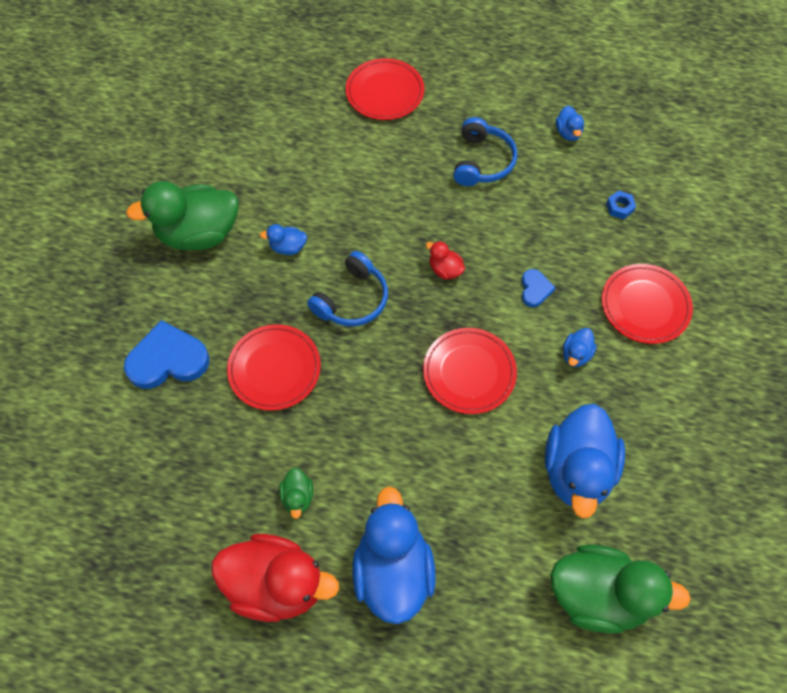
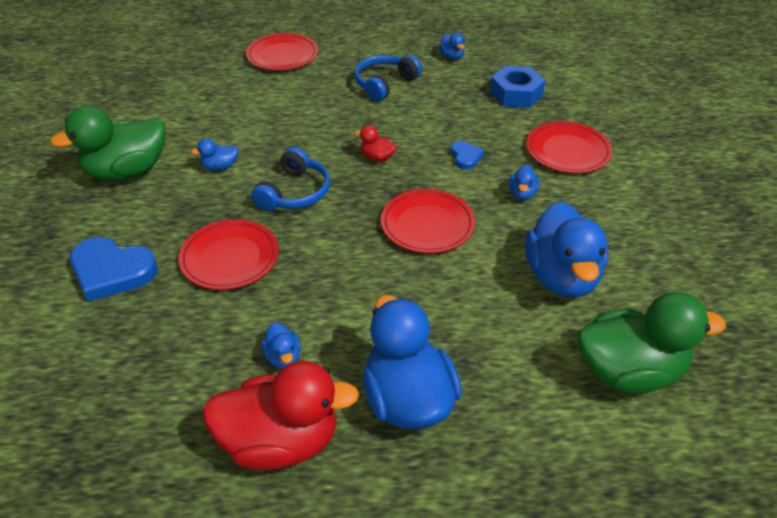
camera: 15 degrees left, 20 degrees down
(168, 359) = (112, 271): blue heart -> blue heart turned 135 degrees counterclockwise
(298, 496) = (283, 357): green duck -> blue duck
(482, 161) = (384, 84): blue headphones -> blue headphones turned 135 degrees counterclockwise
(619, 207) = (516, 94): blue nut -> blue nut, size x2.05

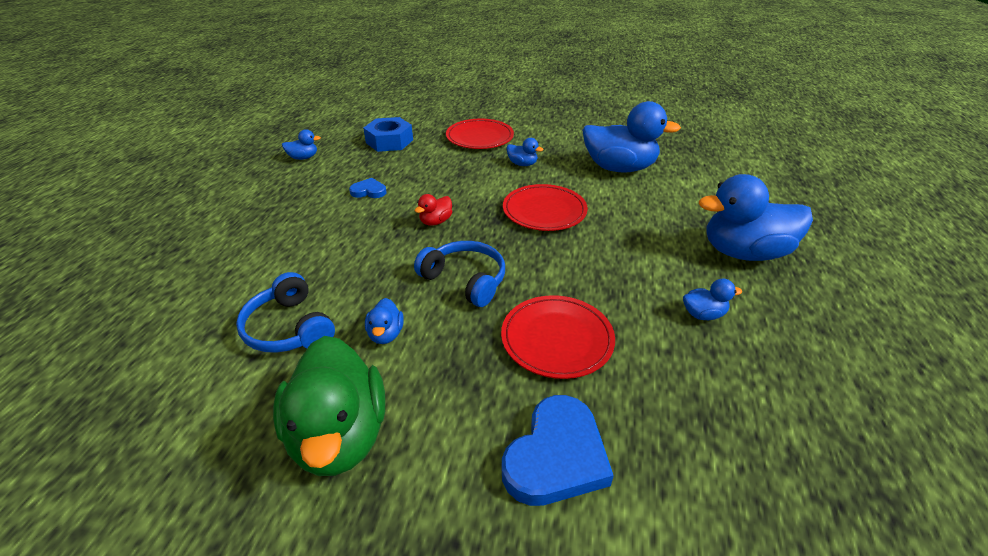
camera: 75 degrees left, 5 degrees down
(280, 442) = (802, 327): red duck -> none
(282, 55) = (183, 258): red plate -> none
(384, 84) = (315, 199): blue headphones -> blue headphones (289, 328)
(465, 157) = (462, 178): blue heart -> blue heart (369, 191)
(629, 372) = (708, 165): green duck -> none

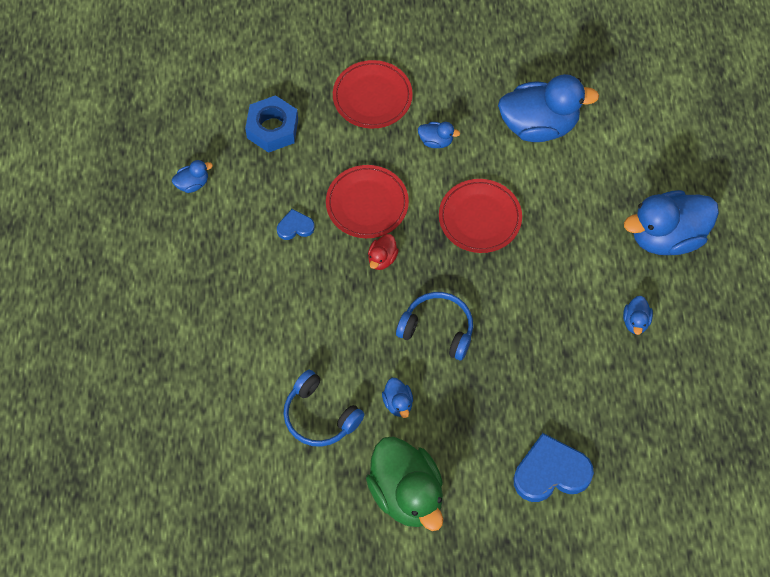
camera: 15 degrees left, 25 degrees up
(556, 456) = (551, 472): blue heart -> blue heart turned 120 degrees counterclockwise
(557, 339) = (529, 375): red plate -> red plate (367, 204)
(703, 314) = (635, 321): blue duck -> blue duck turned 120 degrees clockwise

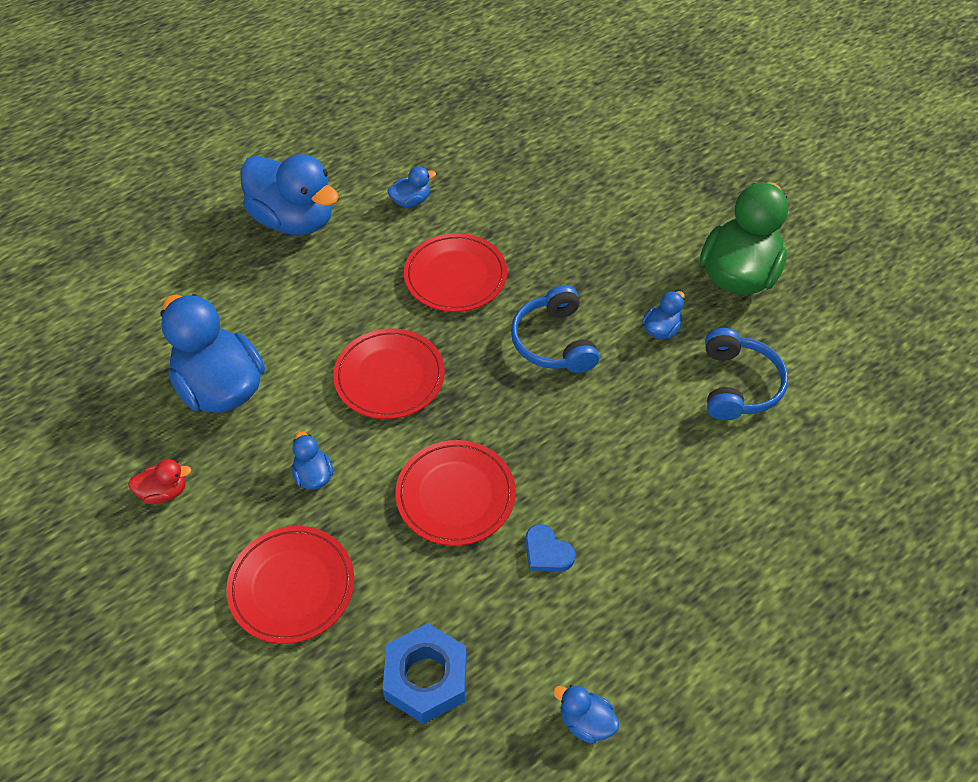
camera: 125 degrees left, 10 degrees down
(382, 259) = (514, 437): red duck -> red duck (164, 492)
(539, 306) = (455, 276): none -> red plate
(551, 472) = (615, 190): blue heart -> none

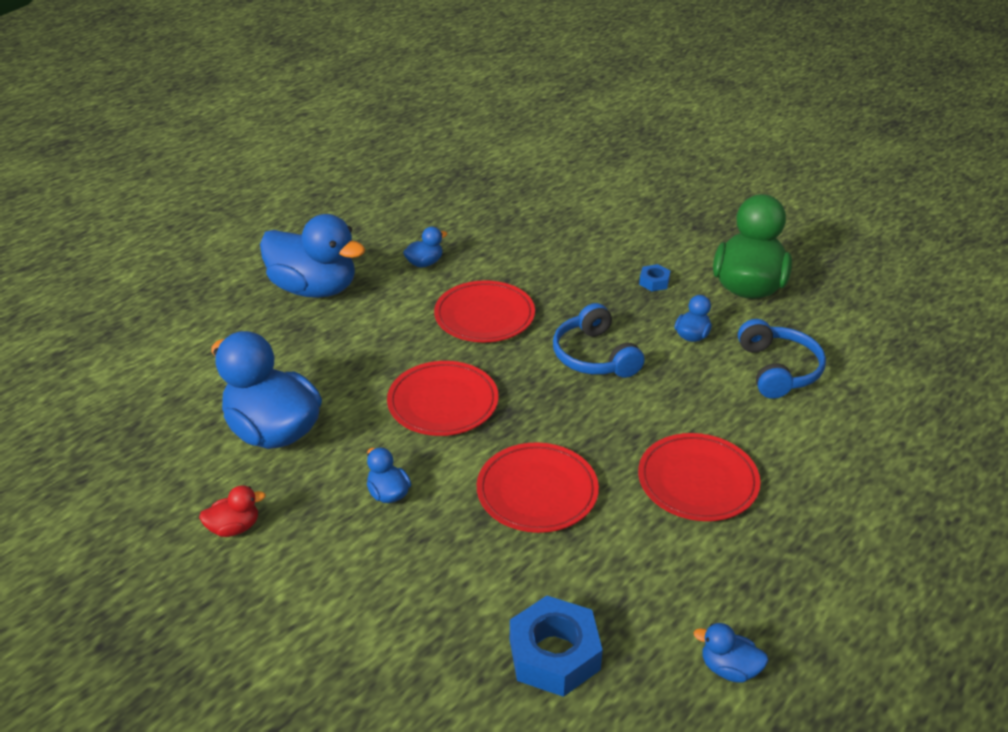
camera: 10 degrees left, 15 degrees down
(292, 586) = (391, 593): red plate -> red plate (697, 481)
(547, 552) = (642, 527): blue heart -> none
(641, 255) = (654, 282): none -> blue nut

